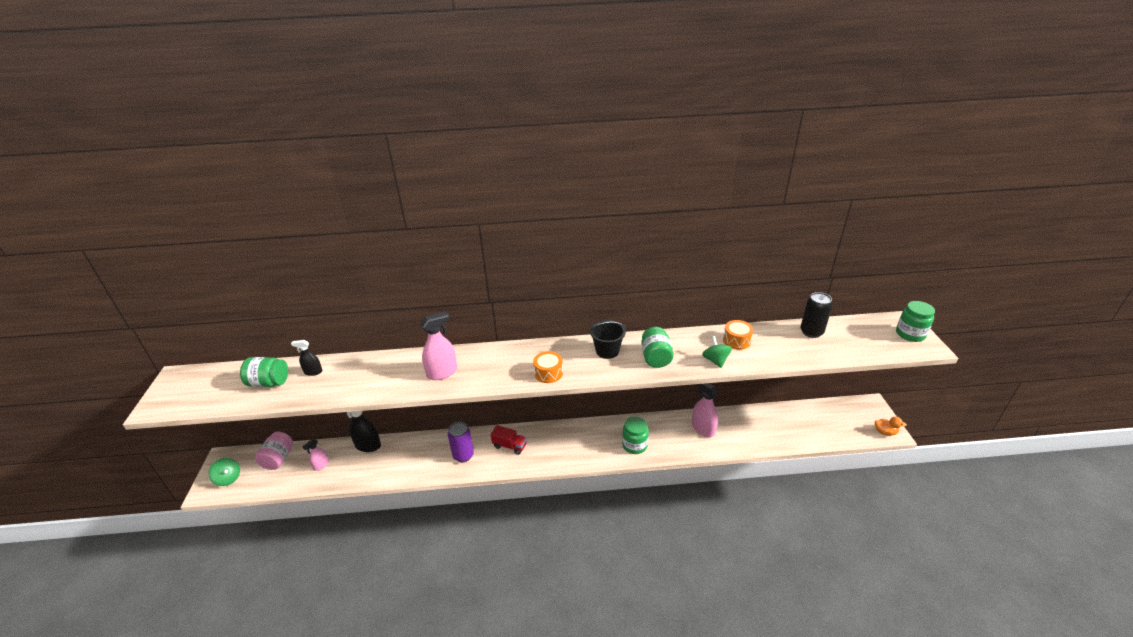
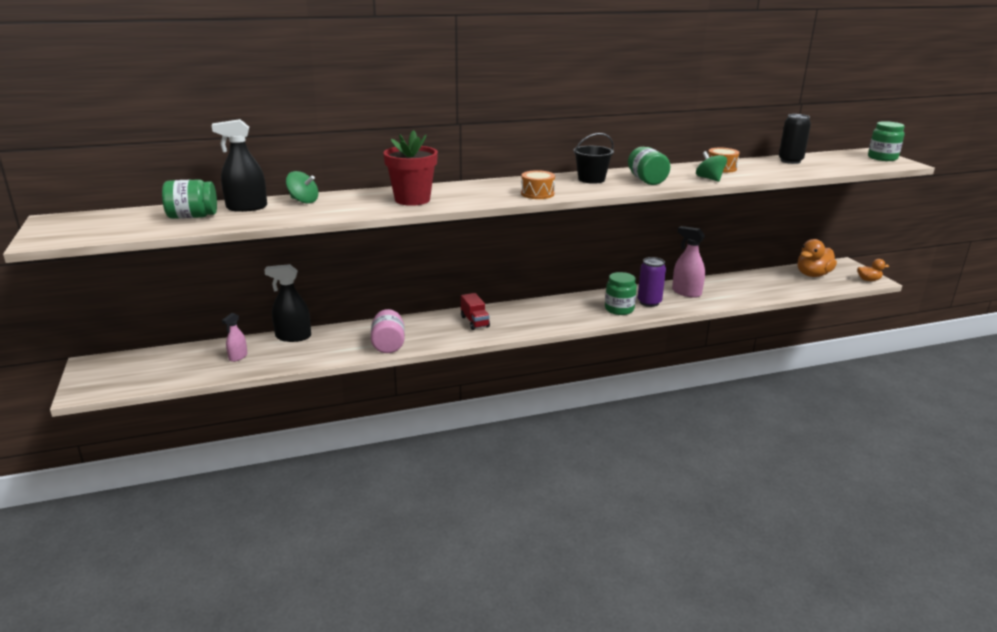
camera: 15 degrees left, 10 degrees down
(228, 478) = (110, 379): green spinning top -> green spinning top (303, 201)
(278, 459) = (174, 357): pink jar -> pink jar (388, 345)
(313, 372) = (246, 207): black spray bottle -> black spray bottle, size x1.70
(442, 372) = (412, 200): pink spray bottle -> red flower pot
(463, 455) = (422, 333): purple can -> purple can (649, 302)
(509, 446) = (474, 322): red truck -> red truck turned 60 degrees clockwise
(832, 417) = (813, 275): none -> orange duck

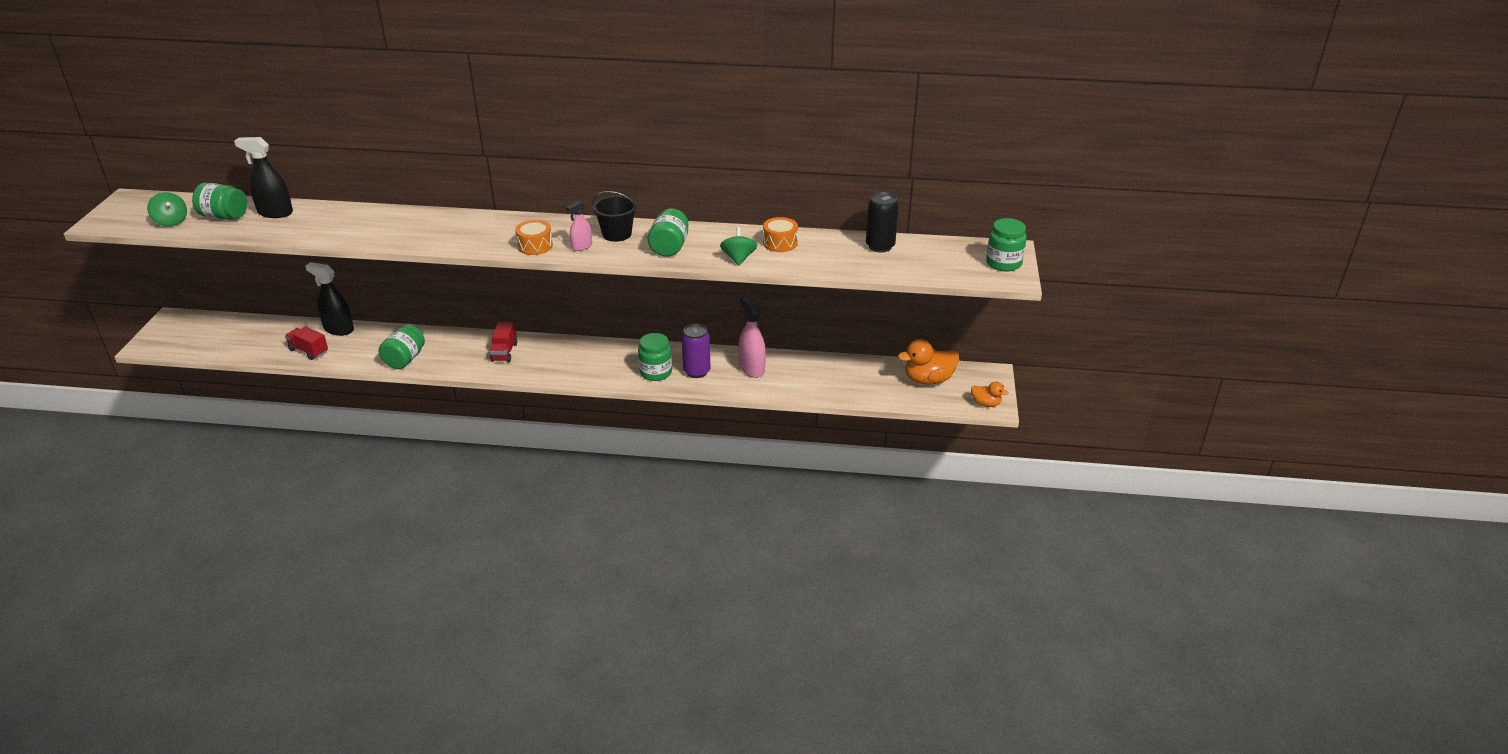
camera: 25 degrees right, 10 degrees up
(238, 357) = (278, 340): pink spray bottle -> pink spray bottle (582, 247)
(281, 358) = (309, 351): none -> red truck
(303, 201) = (327, 213): green spinning top -> green spinning top (171, 221)
(388, 345) = (405, 359): pink jar -> green jar
(412, 200) = (416, 231): red flower pot -> none

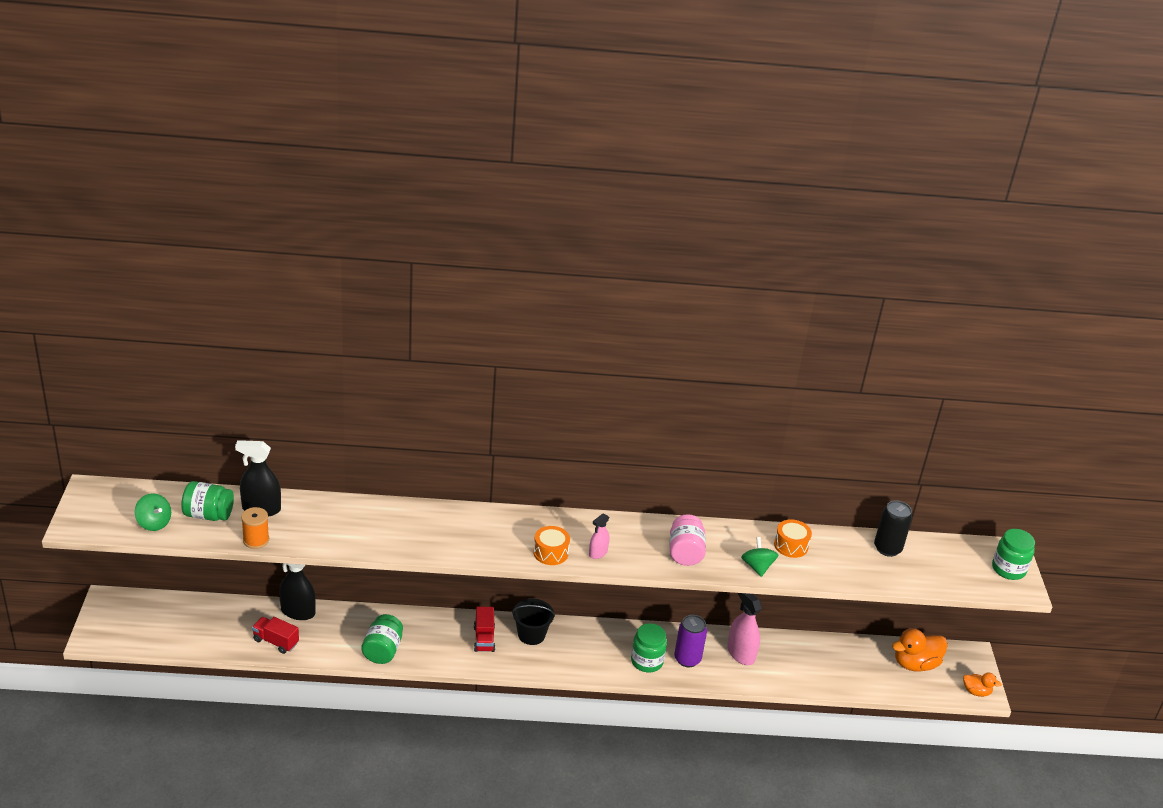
camera: 10 degrees left, 0 degrees up
(258, 234) = (256, 540): none -> orange spool
(617, 234) = (627, 535): black bucket -> black bucket (531, 635)
(669, 247) = (685, 553): green jar -> pink jar

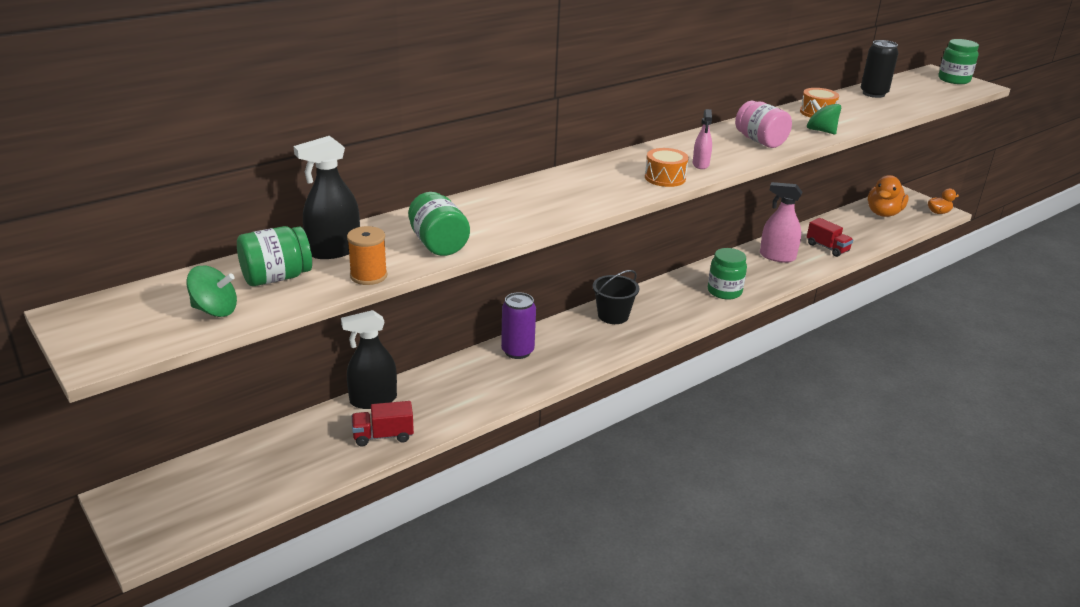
camera: 35 degrees left, 5 degrees down
(382, 650) = (502, 389): green jar -> green jar (438, 244)
(484, 639) = (579, 337): red truck -> red truck (827, 248)
(687, 659) = (749, 276): purple can -> purple can (517, 351)

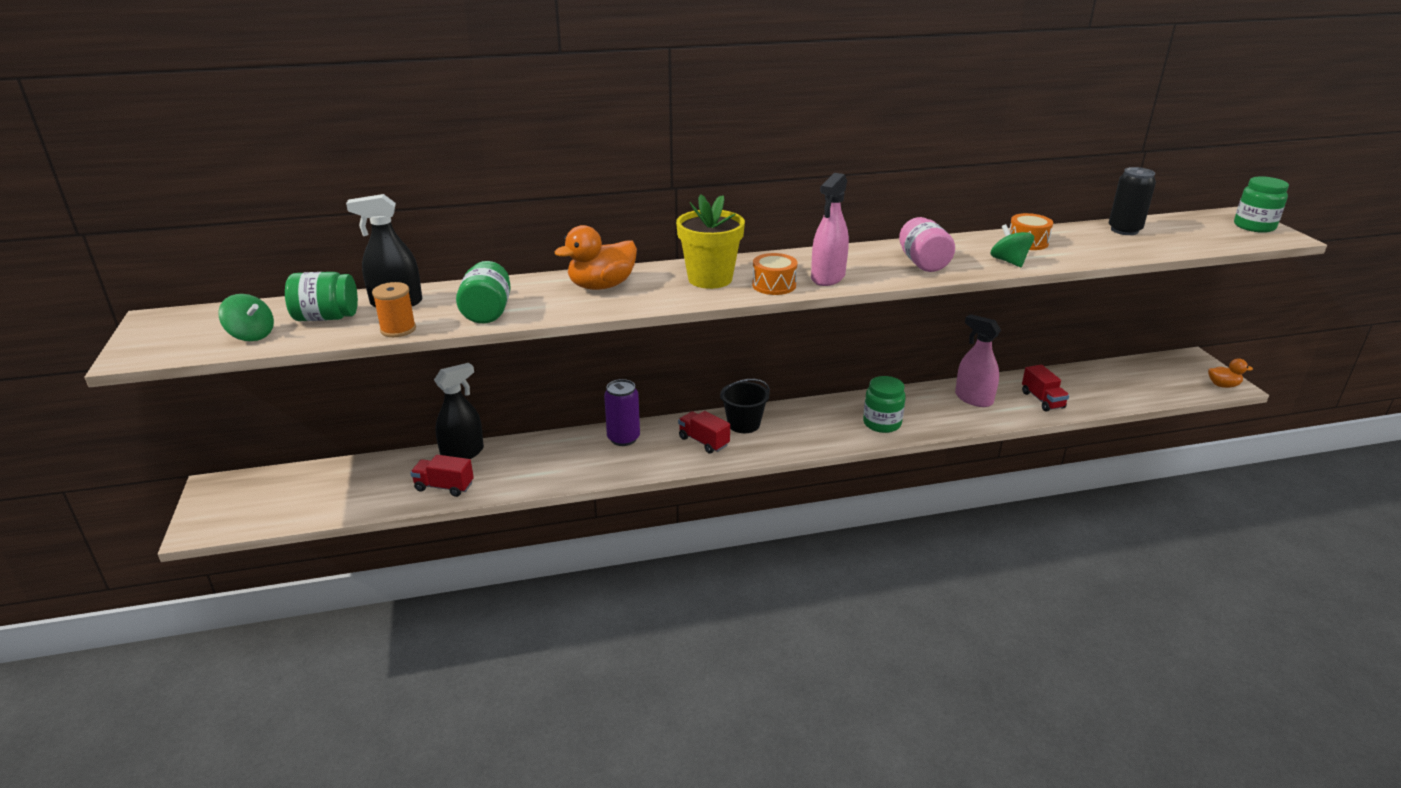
camera: 25 degrees right, 0 degrees up
(373, 400) = (463, 453): black spray bottle -> black spray bottle turned 135 degrees clockwise
(591, 338) = (703, 441): none -> red truck
(605, 180) = (710, 279): none -> yellow flower pot
(700, 164) = (828, 277): pink spray bottle -> pink spray bottle, size x1.70
(883, 213) = (1147, 375): orange duck -> orange duck (601, 286)

